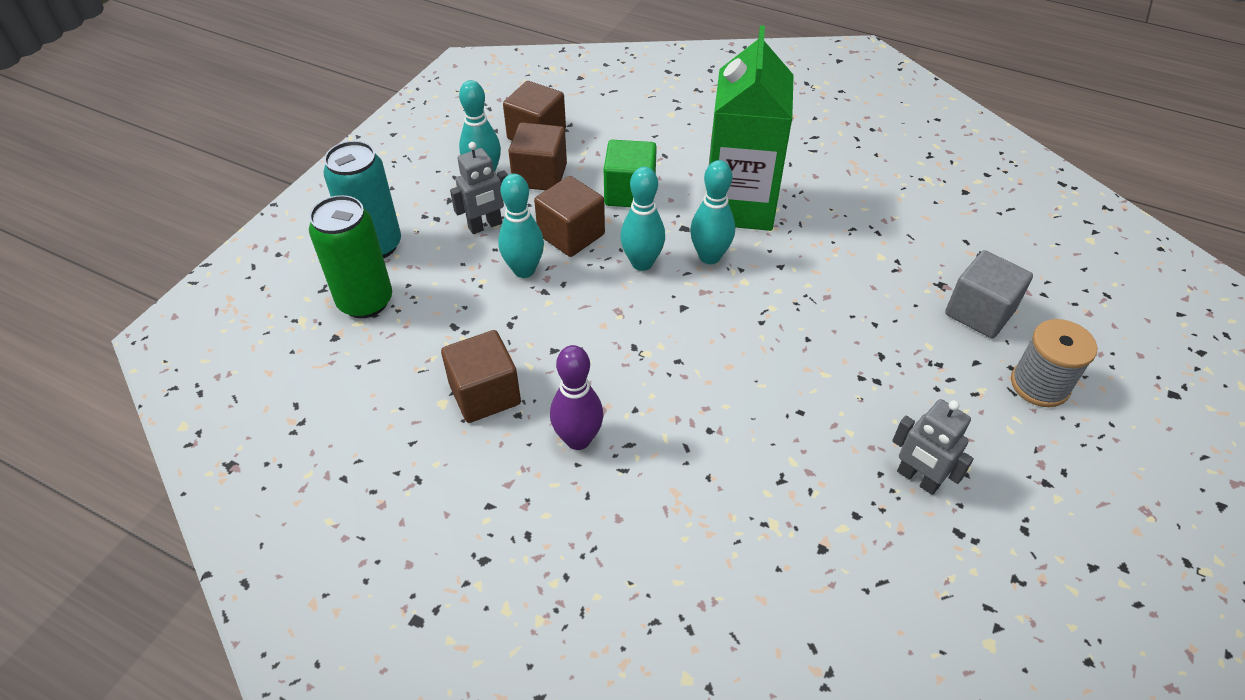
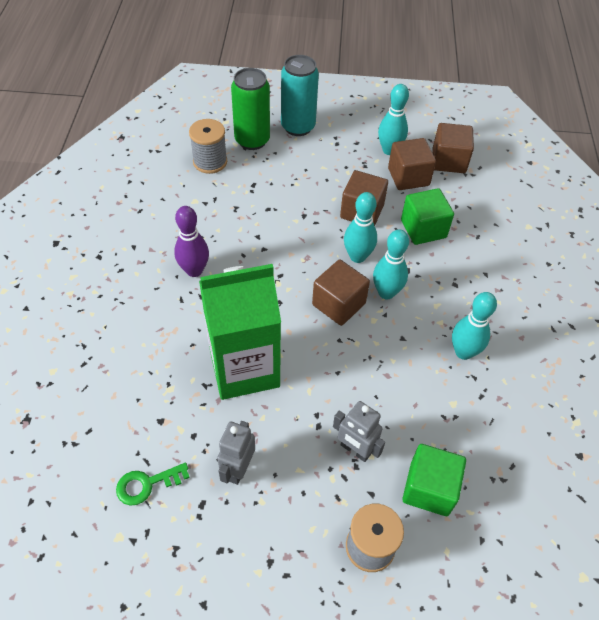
camera: 65 degrees right, 5 degrees up
(374, 362) = (210, 162): none -> grey spool
(485, 226) = (344, 167): grey robot -> grey robot (355, 450)
(485, 394) = (209, 216): brown cube -> brown cube (338, 304)
(524, 270) = (316, 199): turquoise bowling pin -> turquoise bowling pin (463, 352)
(739, 205) = (452, 296): green carton -> green carton (244, 368)
(918, 590) = (147, 484): none -> green key
(979, 312) = (429, 488): grey cube -> green cube

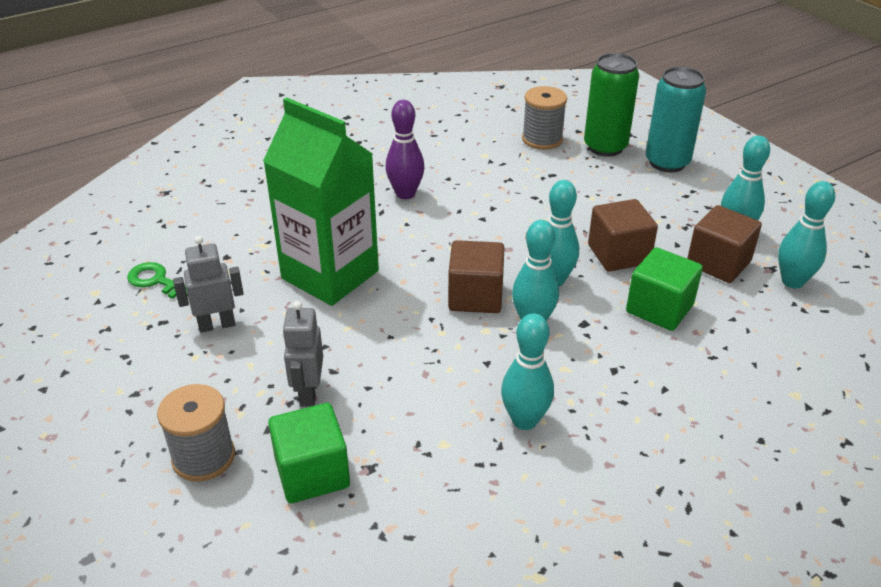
camera: 55 degrees right, 15 degrees down
(448, 161) = (792, 281): brown cube -> turquoise bowling pin

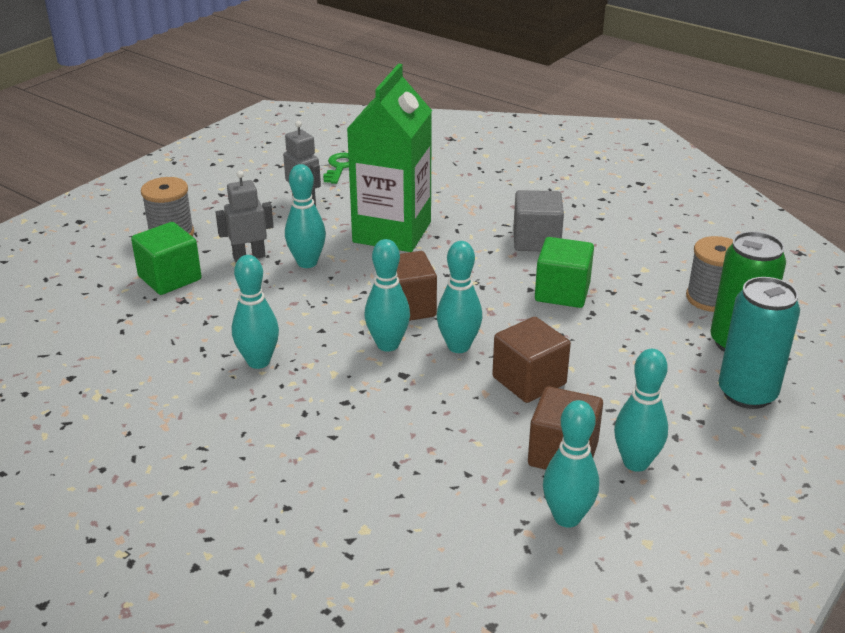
camera: 70 degrees right, 5 degrees down
(351, 348) = (307, 262): none -> turquoise bowling pin
(405, 194) = (536, 240): purple bowling pin -> grey cube
(659, 308) = (453, 419): green cube -> green cube (562, 292)

